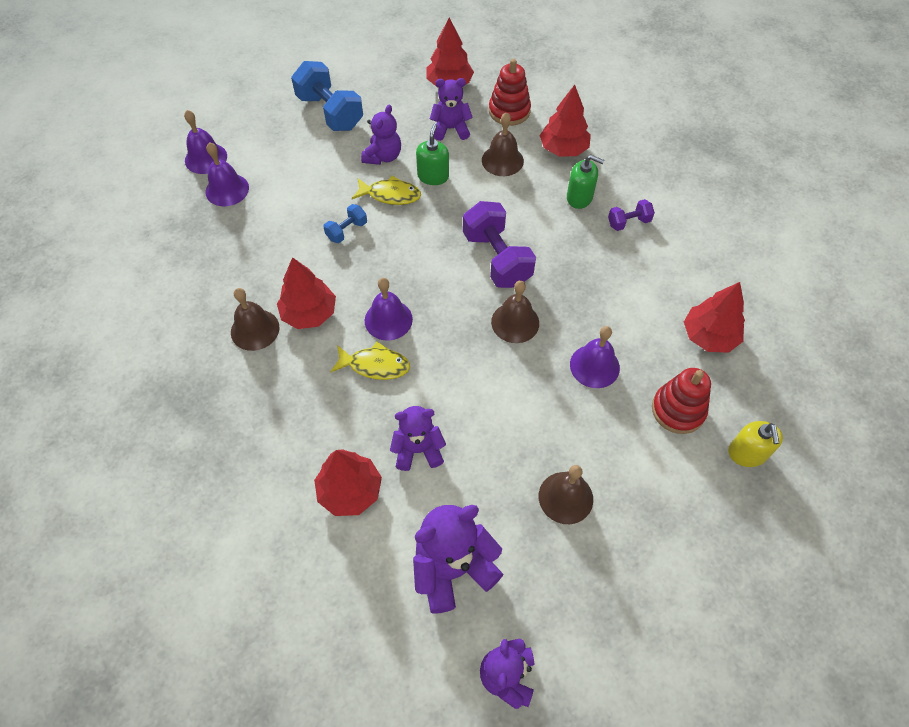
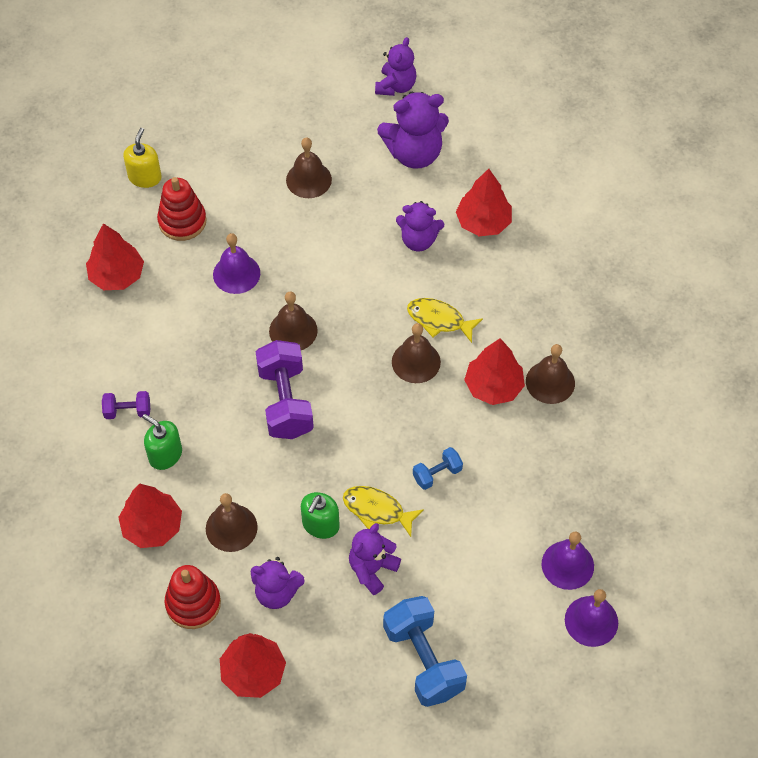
camera: 165 degrees left, 0 degrees up
(388, 320) = (416, 362): purple bell -> brown bell

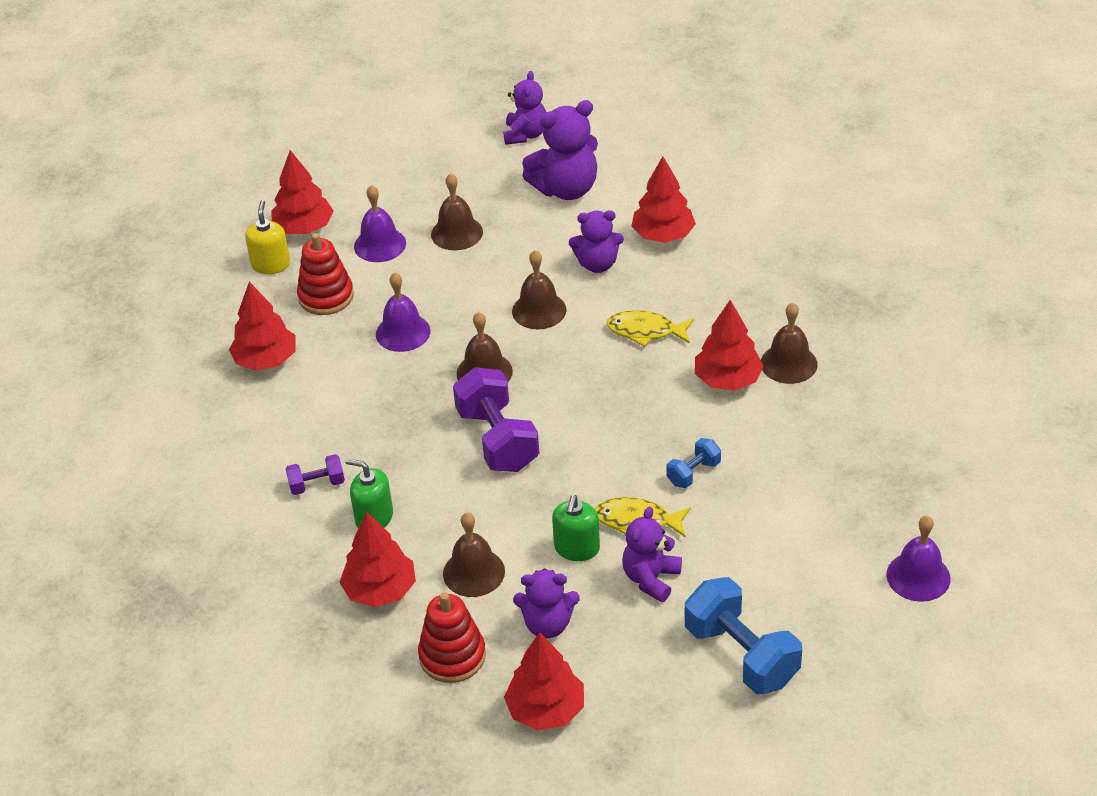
camera: 10 degrees left, 15 degrees down
(182, 144) = (304, 228): none -> red tree
(416, 362) = (633, 374): brown bell -> brown bell (539, 310)
(567, 565) = (871, 528): purple bell -> purple bell (380, 245)

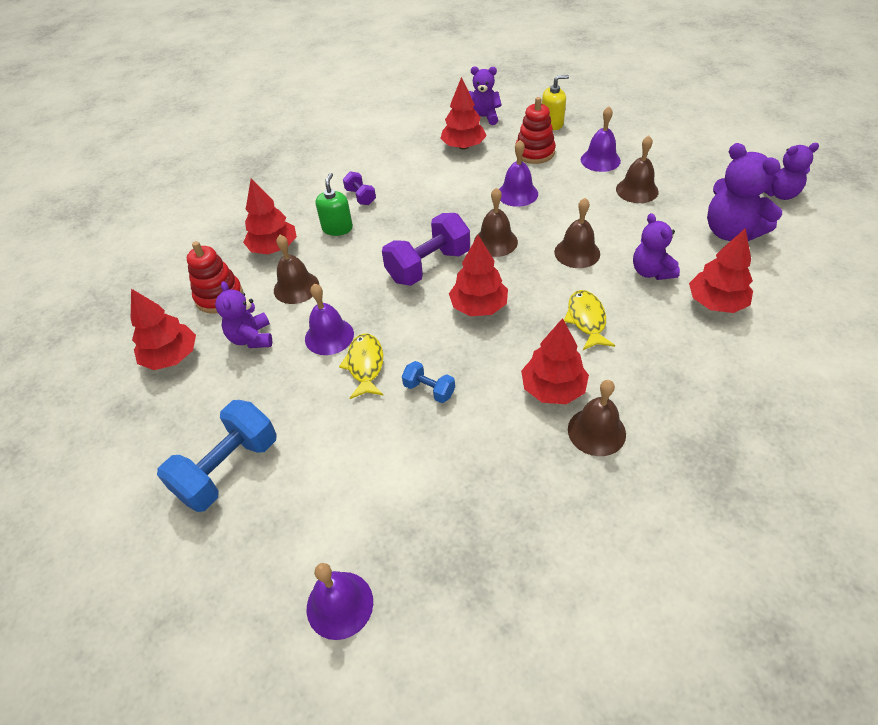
camera: 75 degrees right, 5 degrees up
(304, 228) = (595, 126): red tree -> red tree (478, 307)
(577, 548) = (329, 336): green soap dispenser -> purple bell
(651, 578) = (305, 388): purple teddy bear -> purple teddy bear (483, 117)

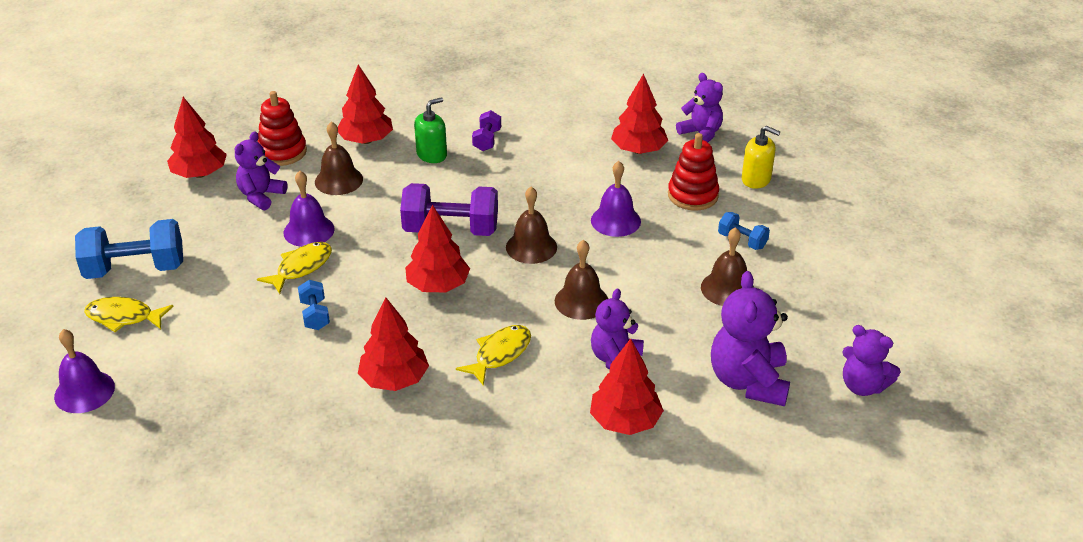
camera: 40 degrees right, 10 degrees down
(278, 514) = (124, 317): none -> yellow fish
(596, 431) = (376, 428): brown bell -> none
(600, 160) = (742, 241): purple bell -> blue dumbbell

